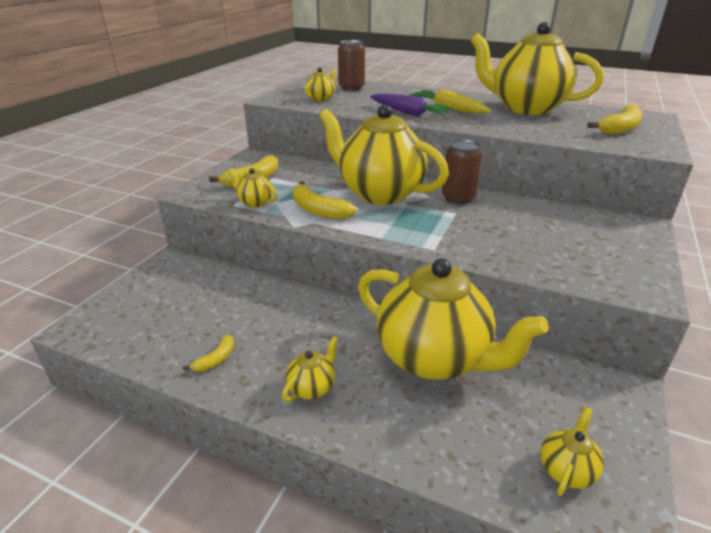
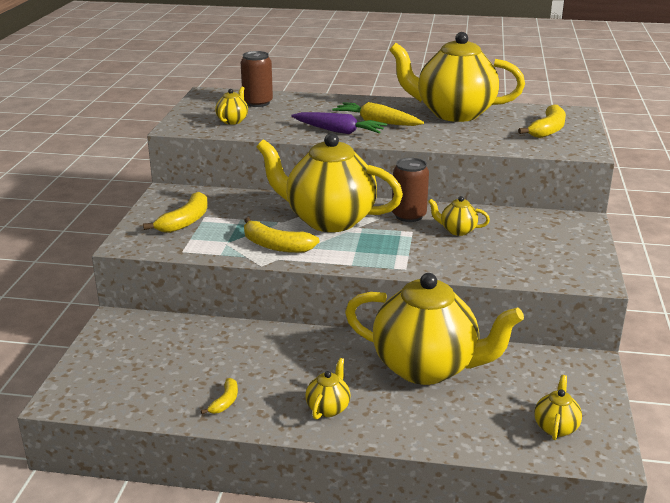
camera: 15 degrees left, 5 degrees down
(255, 202) = (204, 246): yellow teapot -> yellow teapot (457, 230)

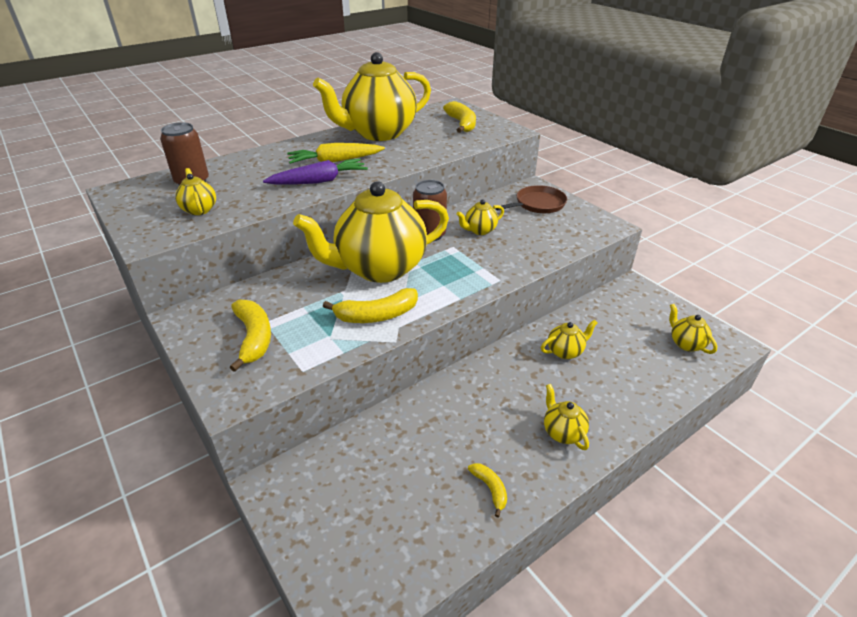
camera: 45 degrees left, 10 degrees up
(426, 368) = (565, 351): yellow teapot -> yellow teapot, size x0.40
(555, 235) = (538, 204): none -> brown pan

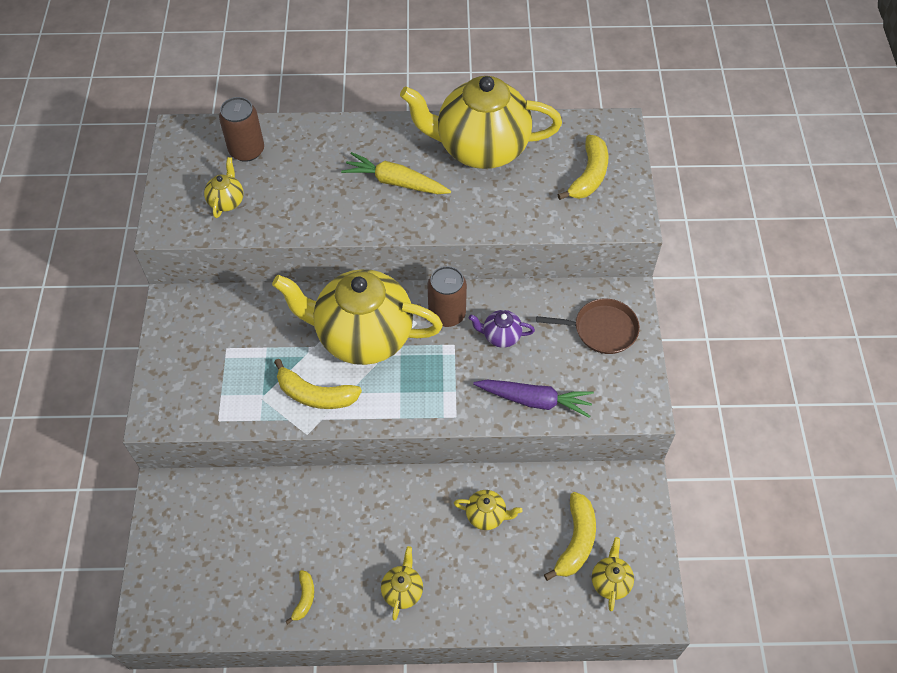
camera: 35 degrees right, 20 degrees up
(254, 338) = (207, 361): yellow banana -> yellow banana (575, 541)
(319, 181) = (355, 211): purple carrot -> purple carrot (534, 400)
(479, 230) = (500, 336): yellow teapot -> purple teapot

